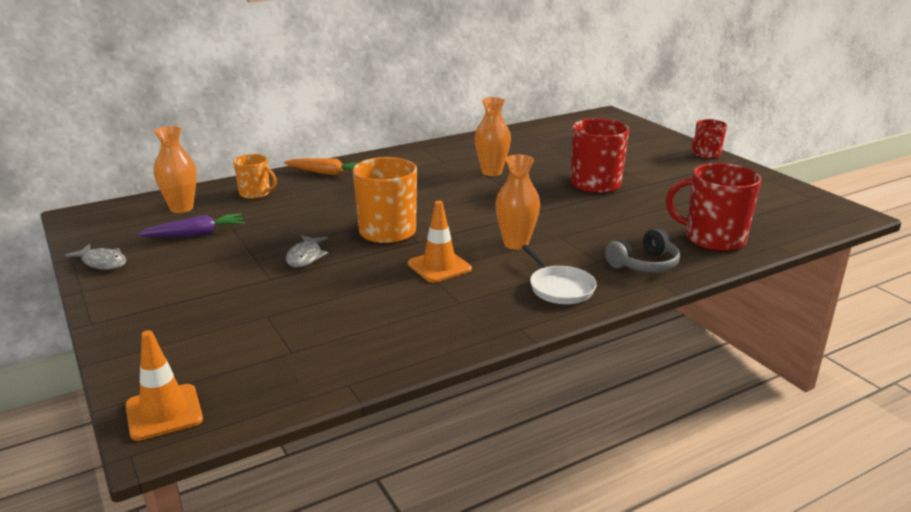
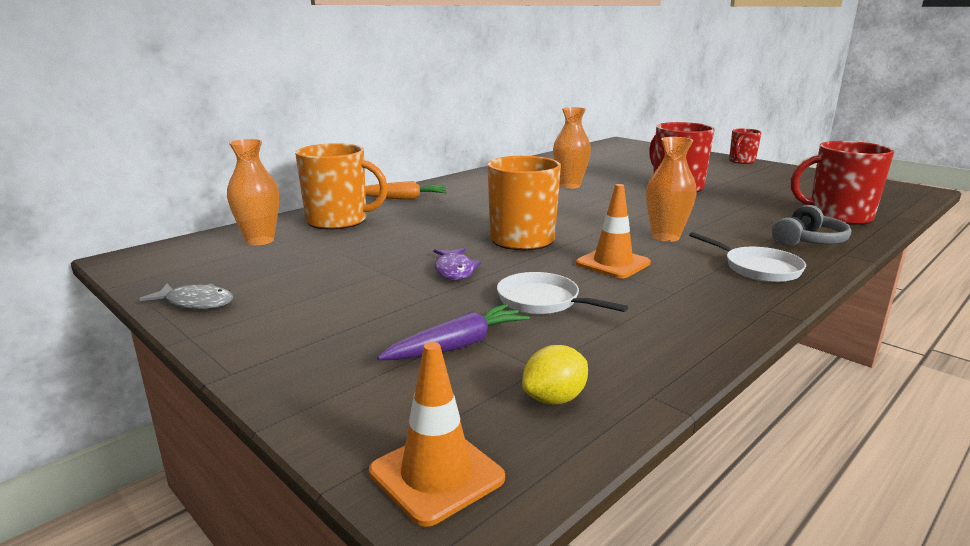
camera: 15 degrees left, 5 degrees down
(196, 234) = (299, 263): purple carrot -> purple carrot (458, 345)
(255, 194) = (338, 221): orange mug -> orange mug, size x1.70
(280, 376) = (554, 399): none -> yellow lemon
(305, 257) = (454, 270): grey fish -> purple fish
(347, 295) = (543, 301): none -> white pan

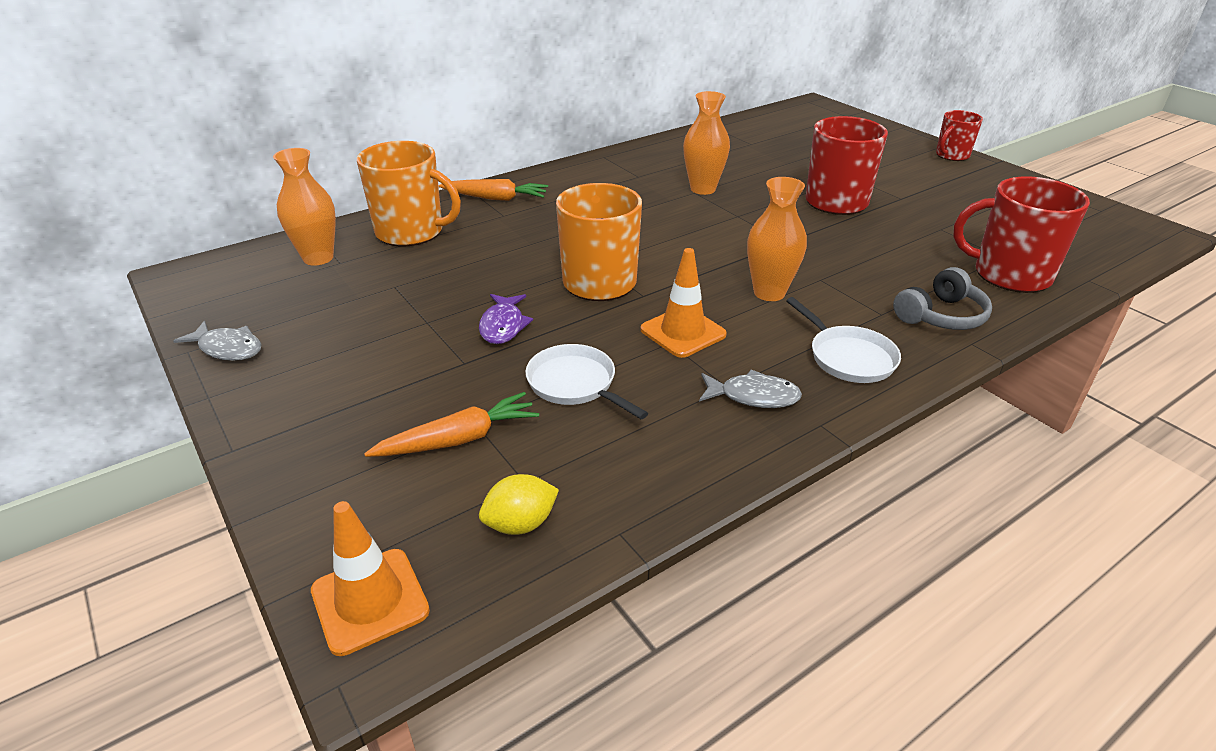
camera: 10 degrees right, 15 degrees up
(458, 345) = (459, 439): purple carrot -> orange carrot
(701, 297) = (753, 396): none -> grey fish

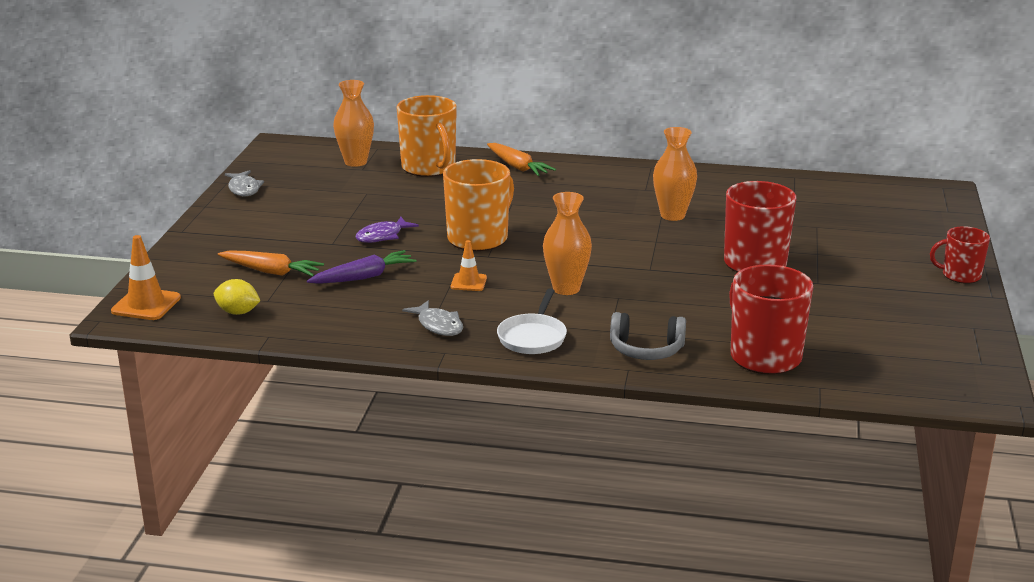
camera: 45 degrees right, 10 degrees down
(575, 384) = (364, 277): white pan -> purple carrot
(683, 332) = (468, 282): orange traffic cone -> orange traffic cone, size x0.63

